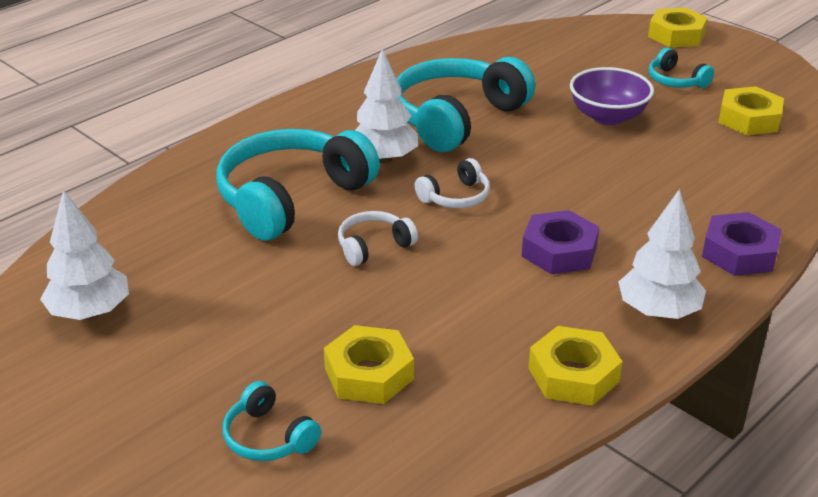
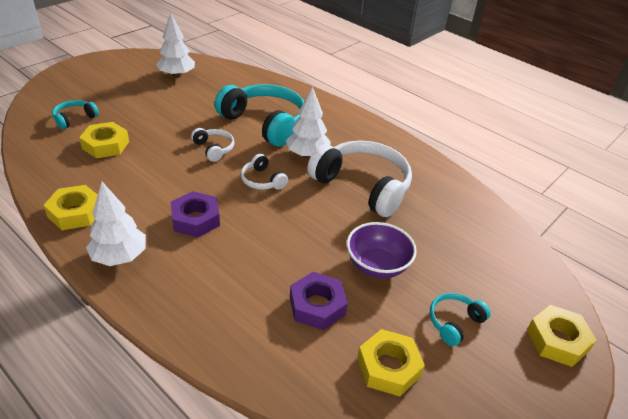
camera: 85 degrees right, 5 degrees up
(456, 118) = (363, 186): turquoise headphones -> white headphones
(739, 253) = (175, 314): purple nut -> purple nut (317, 305)

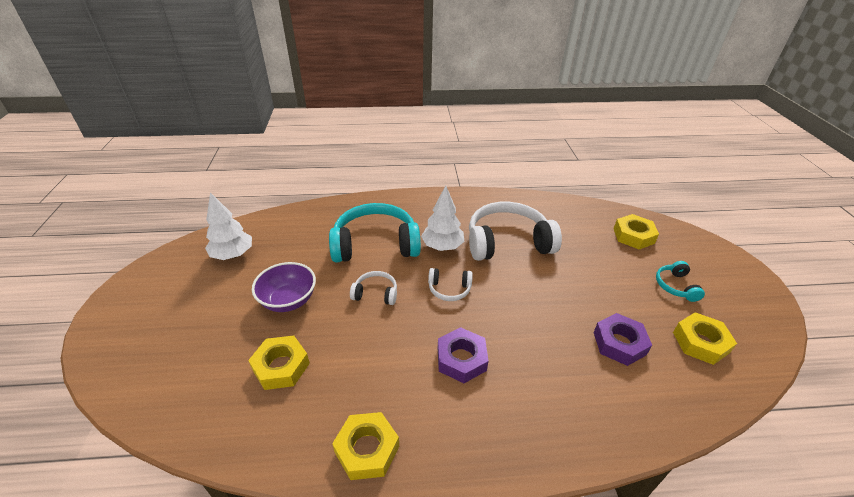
camera: 45 degrees left, 0 degrees up
(74, 119) = (201, 369): turquoise headphones -> none
(120, 257) = (467, 444): white tree -> none
(377, 265) = (598, 287): purple bowl -> purple bowl (288, 300)
(557, 340) = (713, 255): yellow nut -> yellow nut (633, 236)

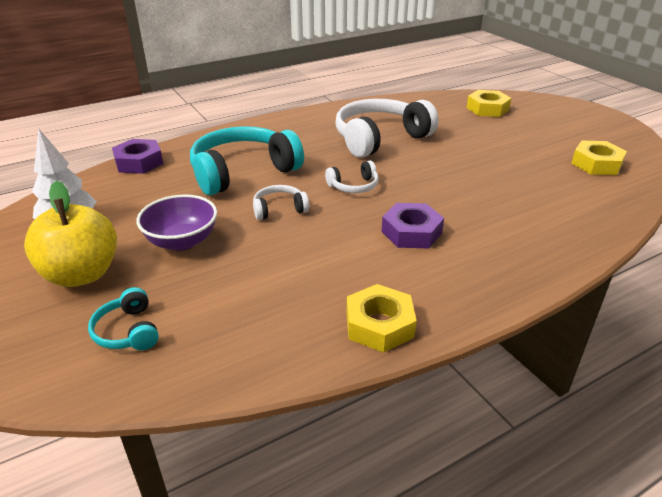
camera: 25 degrees left, 5 degrees down
(209, 306) = (82, 274): none -> yellow apple
(281, 366) = (225, 295): yellow nut -> none
(442, 246) = (317, 156): white tree -> none
(619, 343) = (537, 182): purple nut -> purple nut (139, 162)
(675, 286) = (548, 134): turquoise headphones -> turquoise headphones (127, 331)

